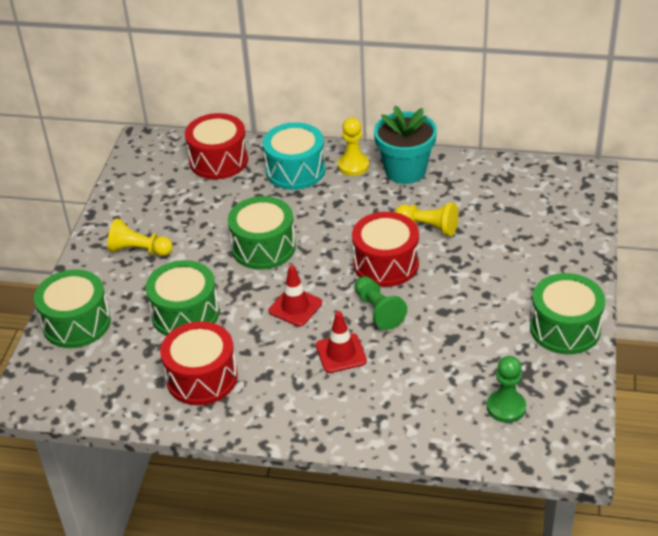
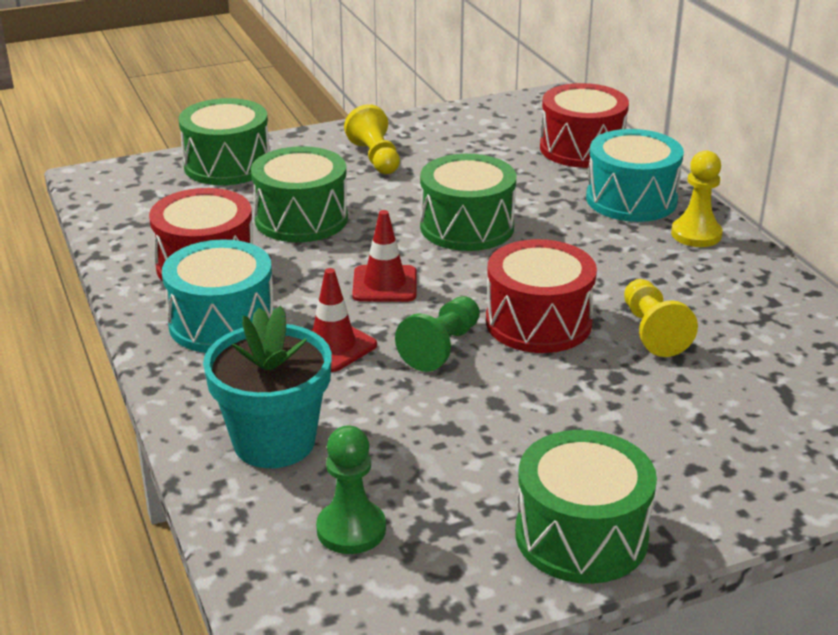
camera: 55 degrees right, 10 degrees down
(276, 392) = (222, 323): none -> turquoise drum
(405, 171) = (741, 275): turquoise flower pot -> turquoise flower pot (274, 442)

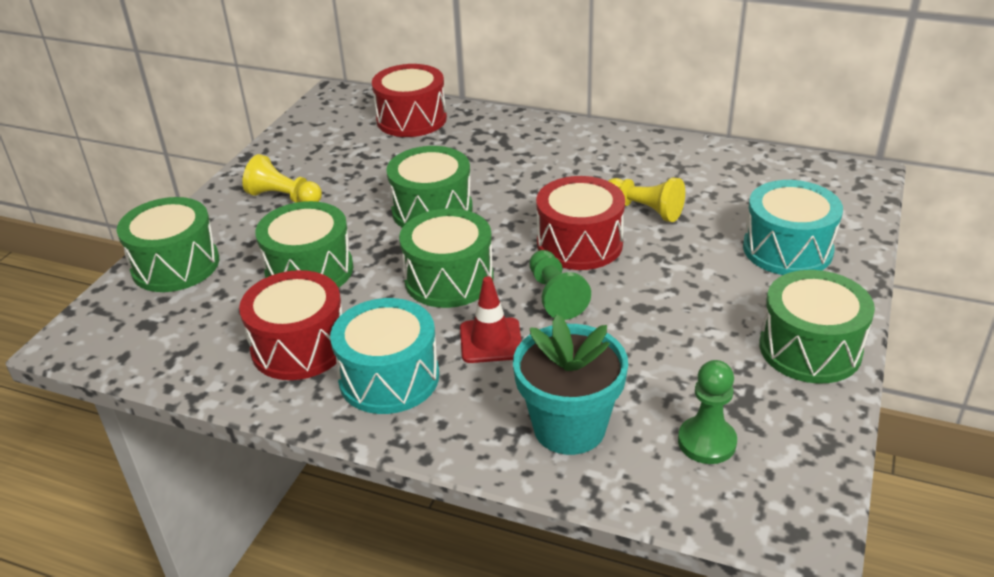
camera: 45 degrees left, 5 degrees up
(384, 284) = (449, 279): red traffic cone -> green drum
(631, 199) = (497, 137): turquoise drum -> turquoise drum (787, 249)
(696, 234) = (567, 138): yellow pawn -> none

